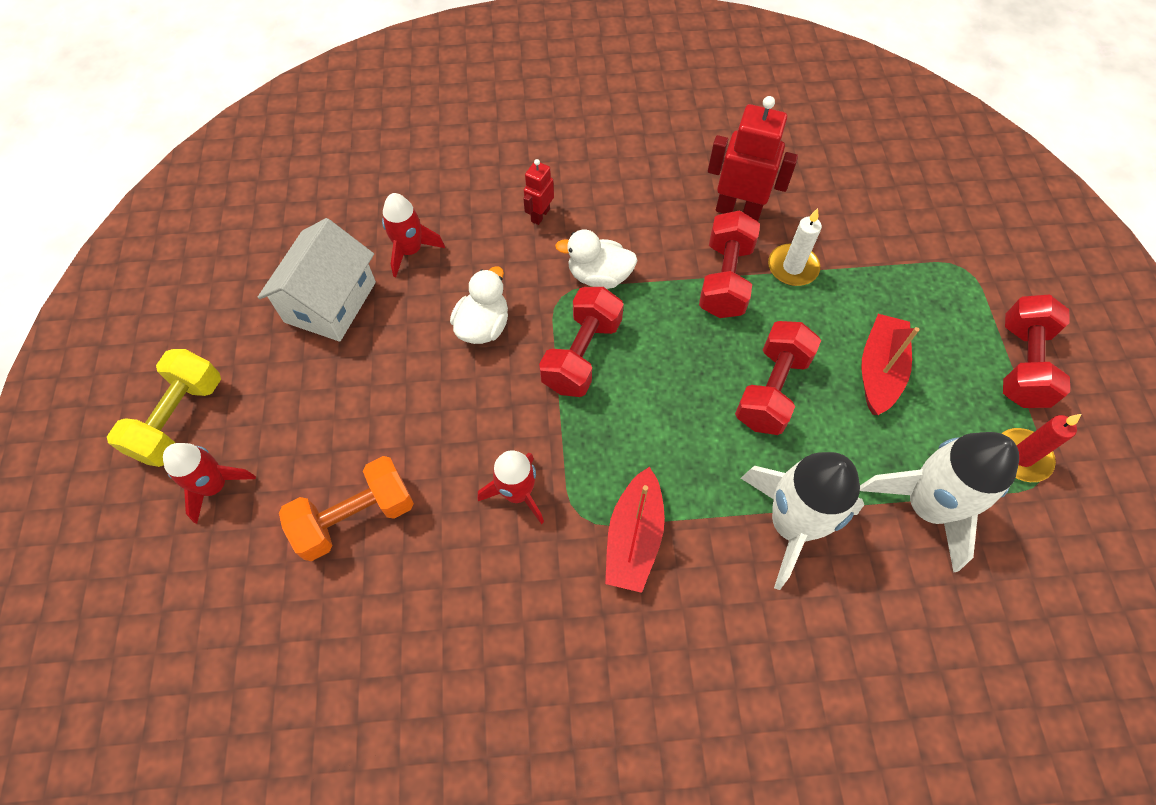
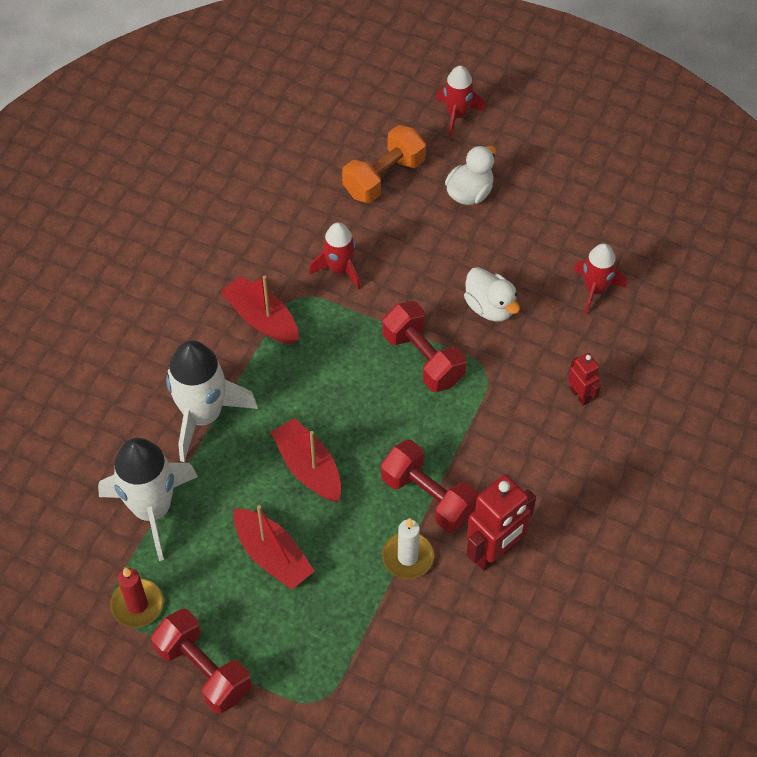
camera: 120 degrees right, 5 degrees down
(179, 419) = (522, 110): yellow dumbbell -> none
(330, 302) = (574, 222): white house -> none
(355, 517) = (384, 177): orange dumbbell -> orange dumbbell turned 45 degrees clockwise
(599, 276) = (489, 407): white duck -> white duck (470, 193)
(771, 390) = (308, 468): red dumbbell -> red boat

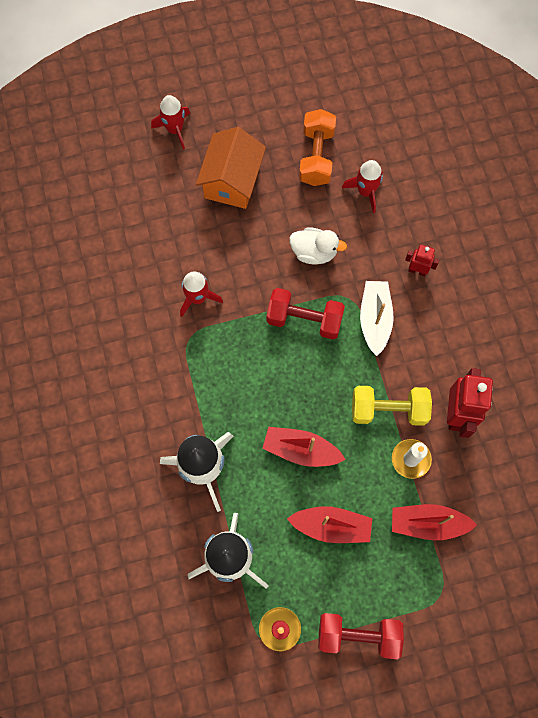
camera: 40 degrees left, 15 degrees up
(262, 319) = (180, 372): red boat -> red boat (428, 523)
(384, 177) = (168, 210): orange dumbbell -> orange dumbbell (316, 156)
(428, 497) = (388, 410): red dumbbell -> yellow dumbbell
(470, 193) = (232, 181): white duck -> orange house
(493, 408) = (375, 319): none -> white boat

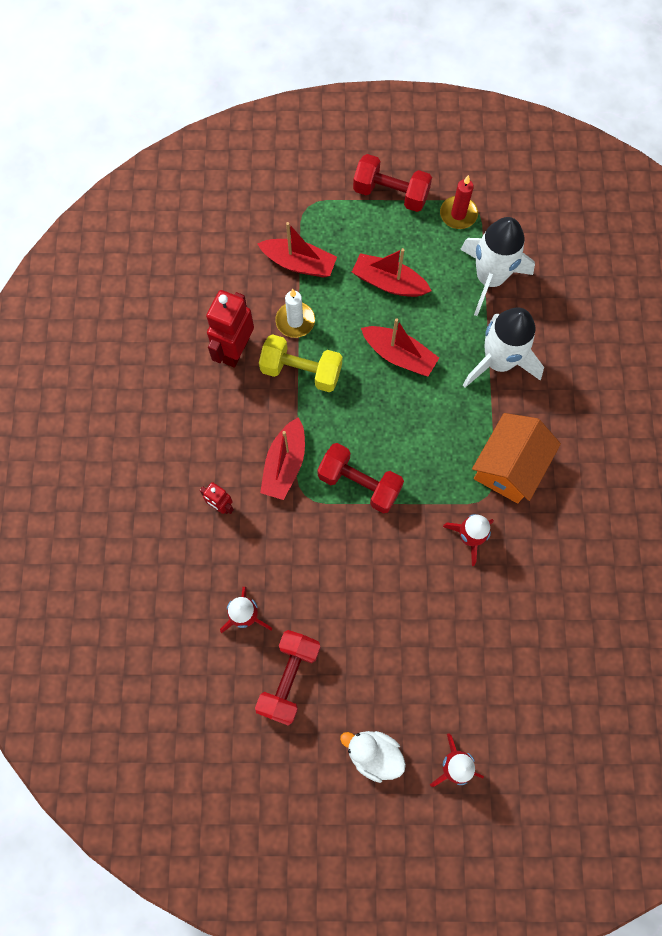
camera: 165 degrees left, 0 degrees up
(232, 181) = (398, 673): orange house -> orange house (509, 466)
(314, 252) = (327, 557): white duck -> white duck (373, 754)
(316, 156) = (289, 678): orange dumbbell -> red dumbbell
(375, 319) = (285, 464): white boat -> red boat

